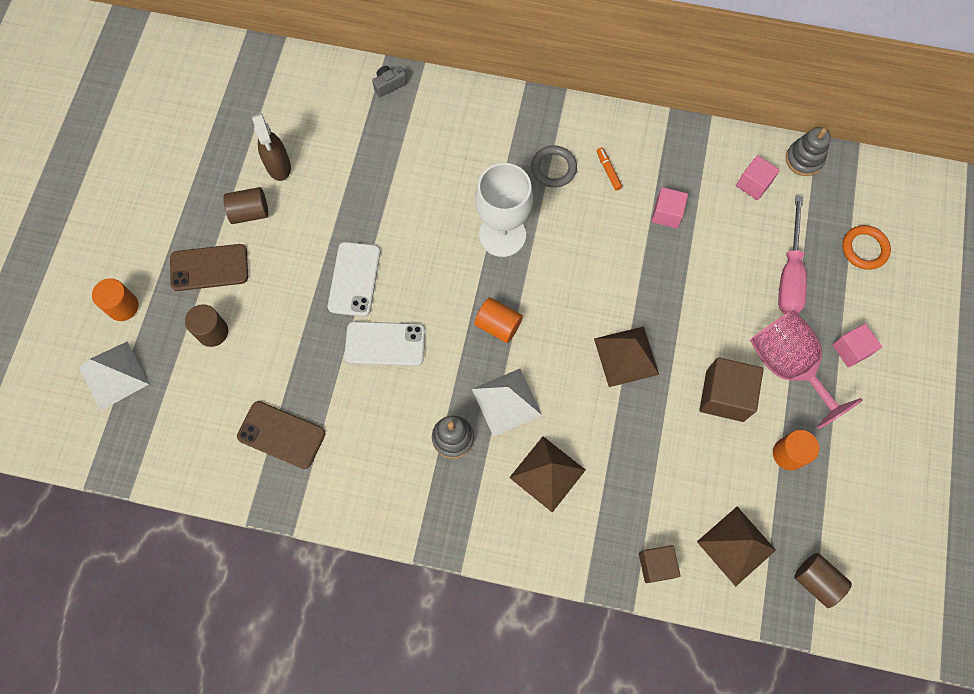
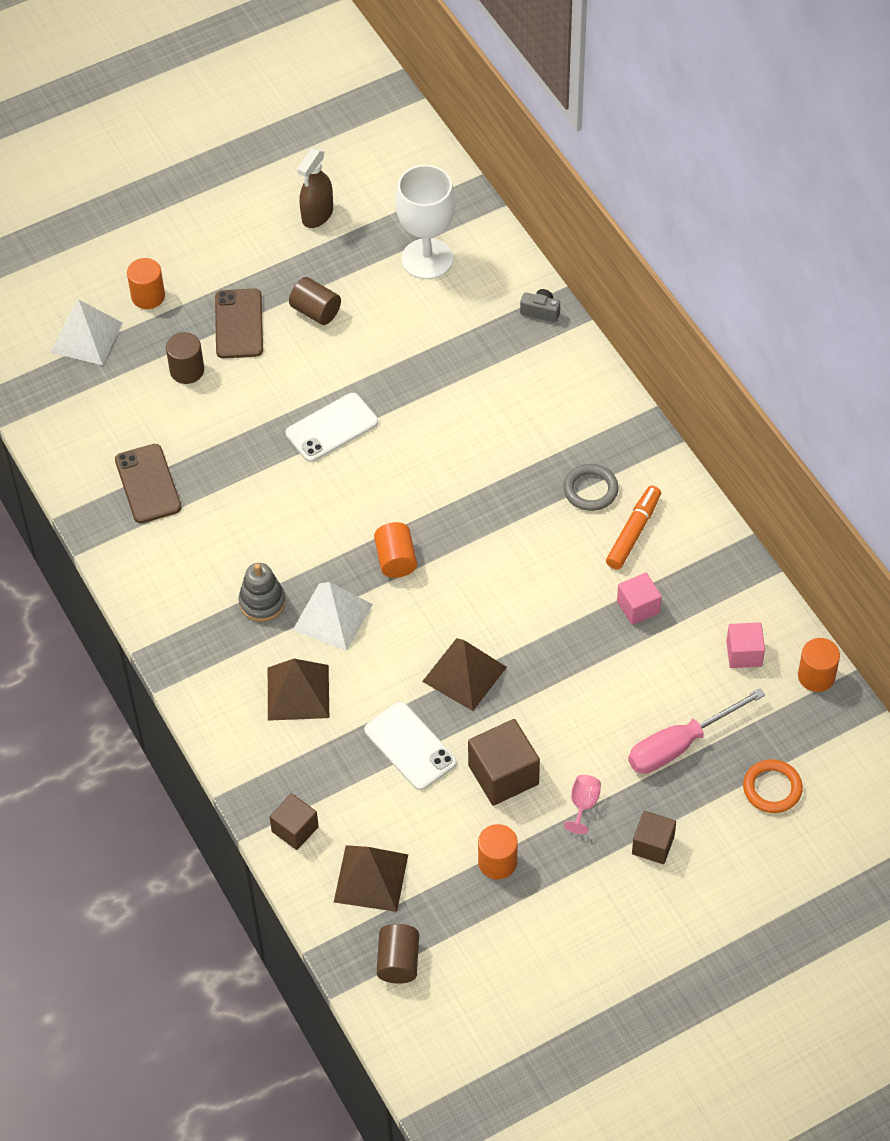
camera: 50 degrees right, 15 degrees down
(209, 267) = (239, 324): brown phone -> brown phone turned 45 degrees clockwise
(278, 166) = (378, 296): brown spray bottle -> brown spray bottle (317, 215)
(385, 344) = (296, 493): white phone -> white phone (410, 746)
(502, 235) = (484, 500): white goblet -> white goblet (427, 259)
(608, 171) = (633, 532): orange marker -> orange marker, size x1.75
(787, 366) = (583, 805): pink goblet -> pink goblet, size x0.42
(804, 159) = (816, 676): grey stacking toy -> orange cylinder
(851, 350) = (653, 845): pink cube -> brown cube

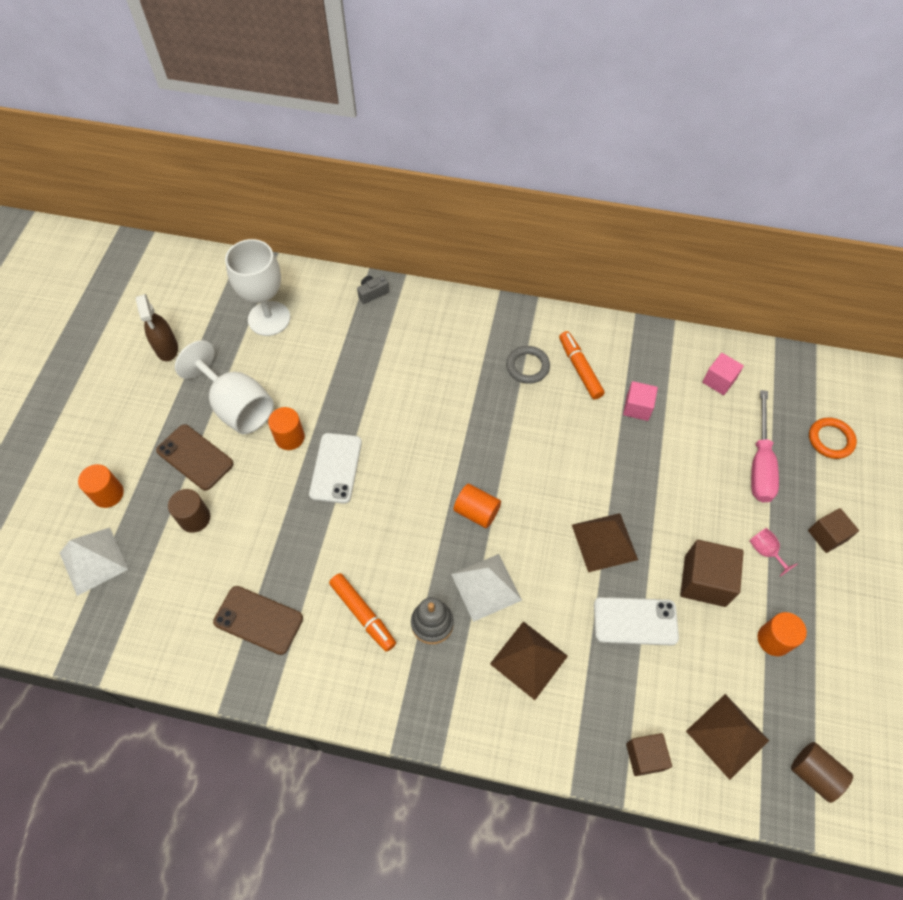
camera: 50 degrees left, 5 degrees up
(222, 549) = (363, 614): none -> orange marker
(316, 311) = (237, 406): brown cylinder -> white goblet
(816, 676) = (765, 358): orange cylinder -> orange cylinder (290, 437)

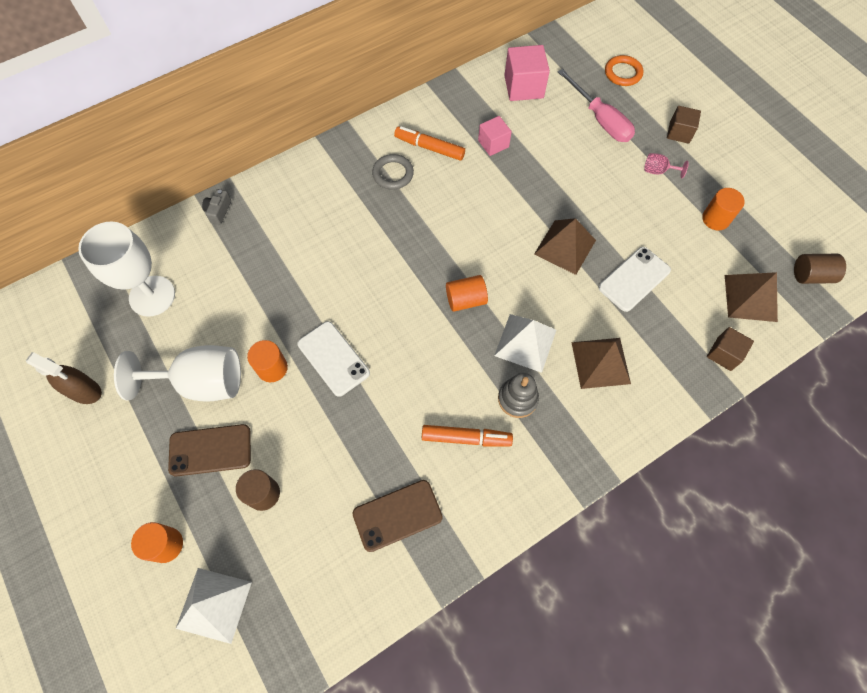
camera: 45 degrees left, 5 degrees up
(704, 581) = (645, 218): brown cube -> none
(718, 381) = (523, 87): pink cube -> pink cube, size x1.58

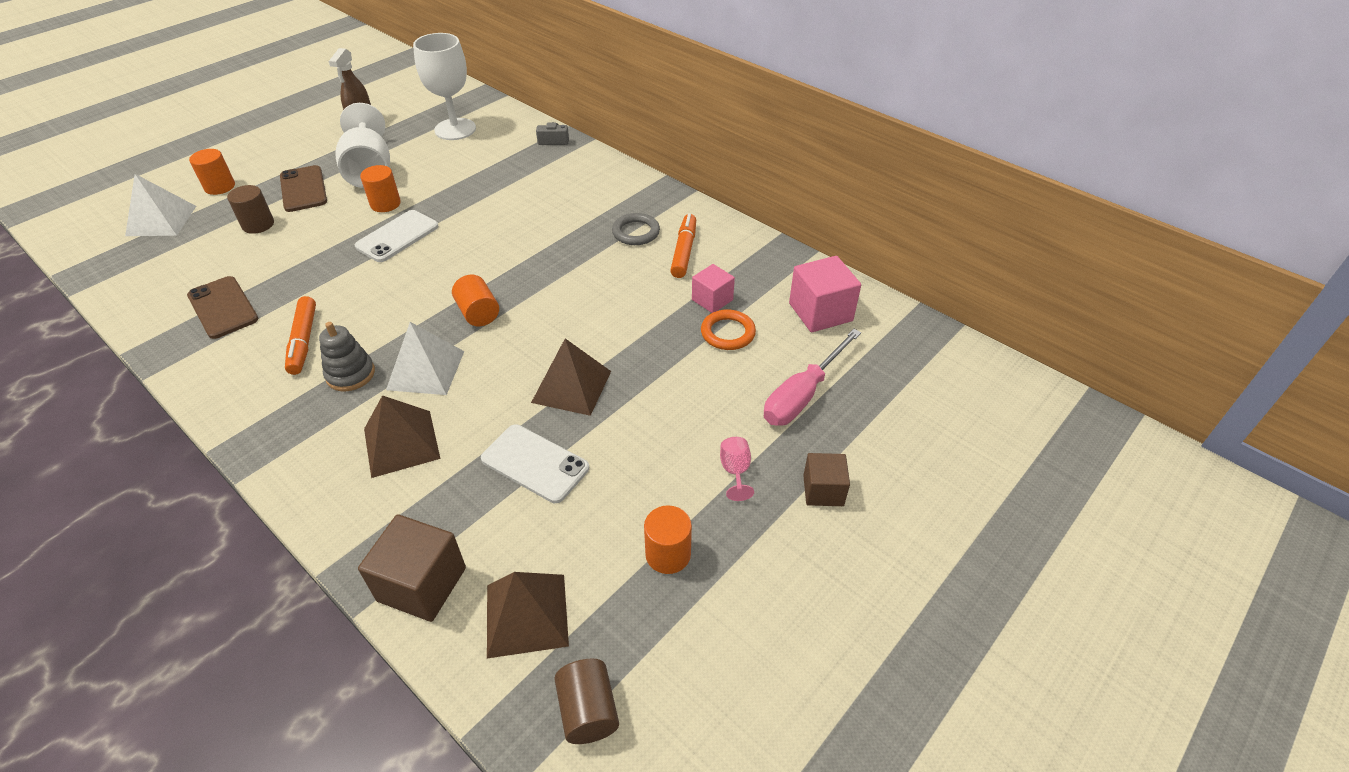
camera: 75 degrees right, 20 degrees down
(623, 73) = (907, 409): orange ring -> orange ring (728, 333)
(724, 354) = (422, 584): brown cube -> brown cube, size x1.58

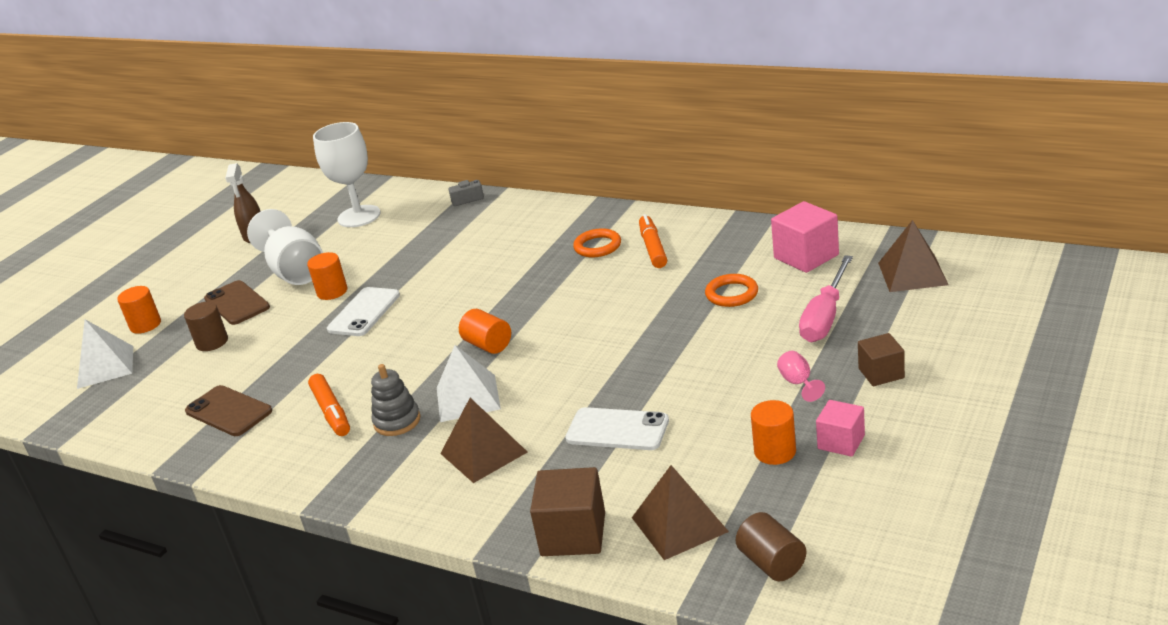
camera: 10 degrees left, 15 degrees down
(572, 386) = (614, 370): brown pyramid -> brown pyramid (912, 273)
(636, 232) = (597, 246): grey ring -> orange ring
(712, 300) = (702, 275): pink cube -> pink cube (841, 442)

